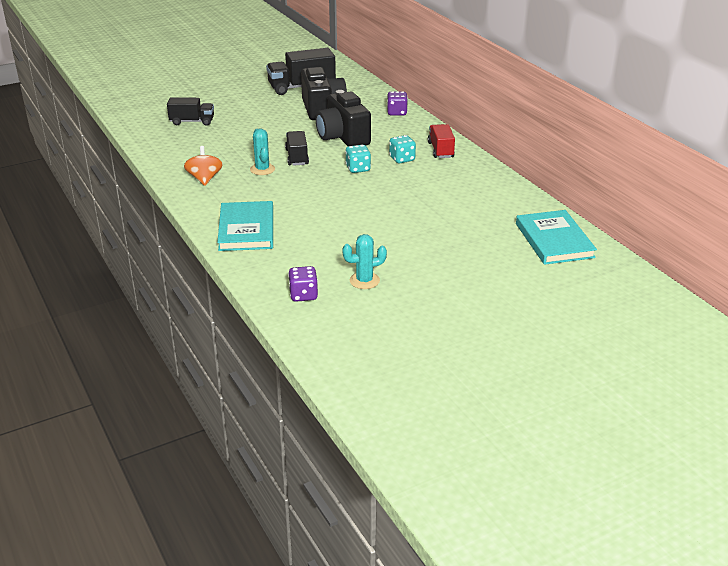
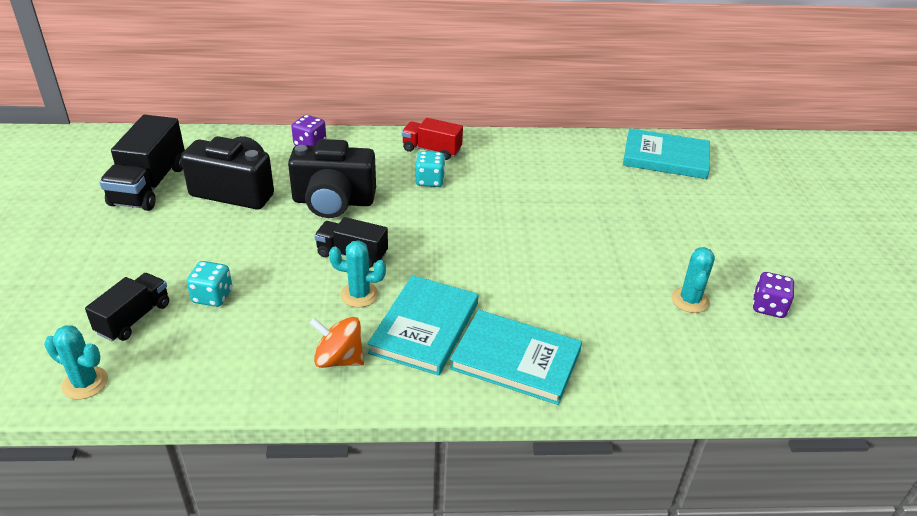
camera: 65 degrees left, 5 degrees up
(141, 127) = (85, 383): none -> turquoise cactus
(251, 195) = (424, 328): none -> turquoise book
(303, 295) = (703, 359): purple dice -> purple dice (768, 307)
(358, 169) = (426, 218): turquoise dice -> turquoise dice (212, 296)

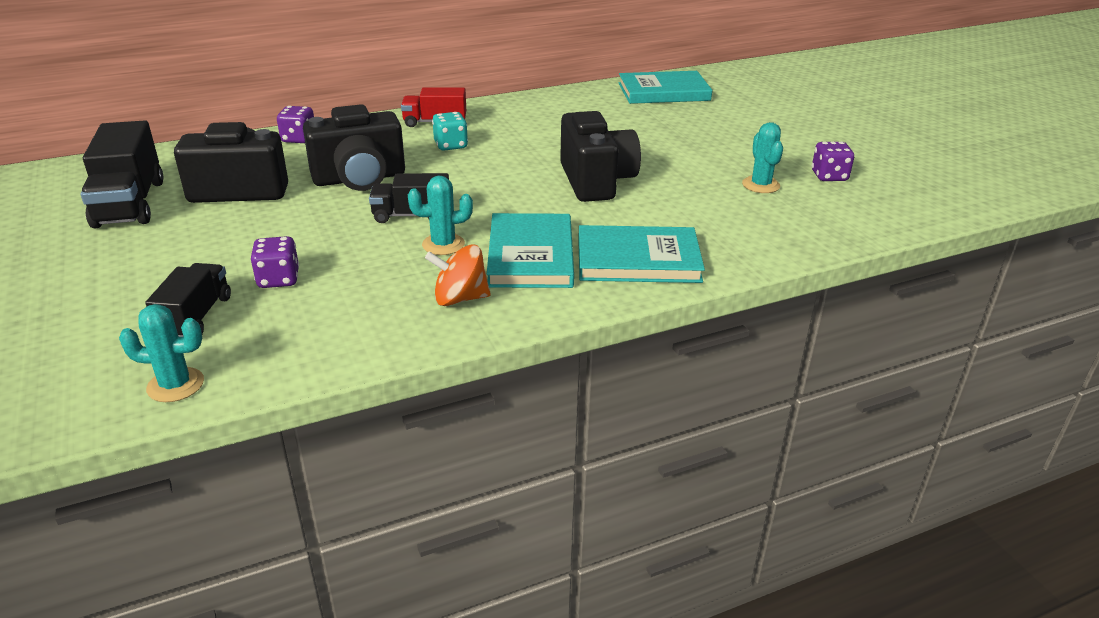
camera: 20 degrees left, 5 degrees down
(212, 296) = (278, 279): turquoise dice -> purple dice
(534, 255) = (596, 181): none -> black camera

